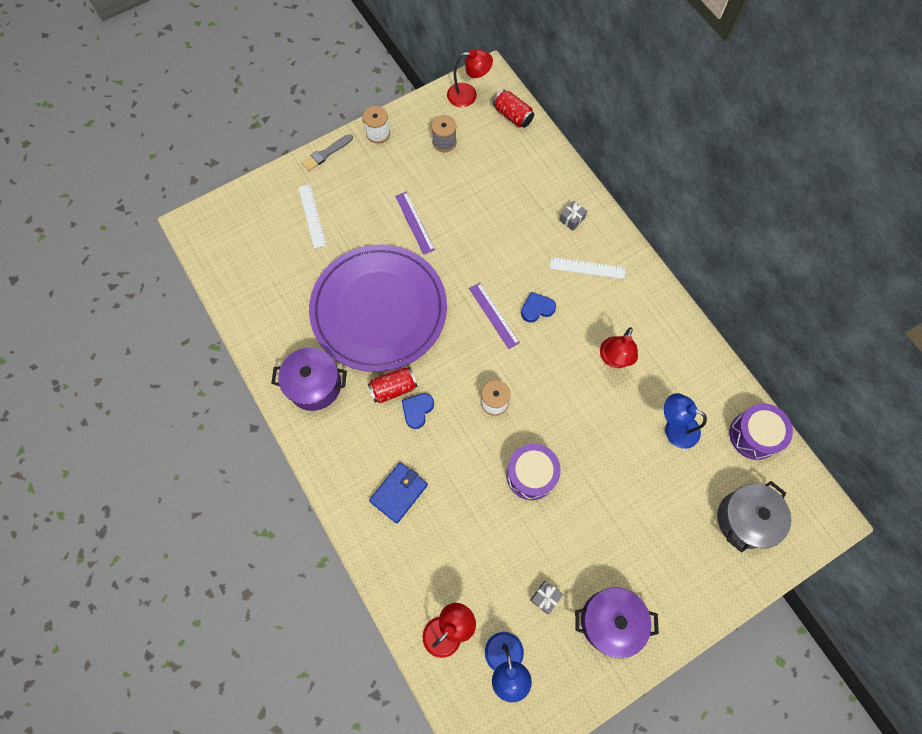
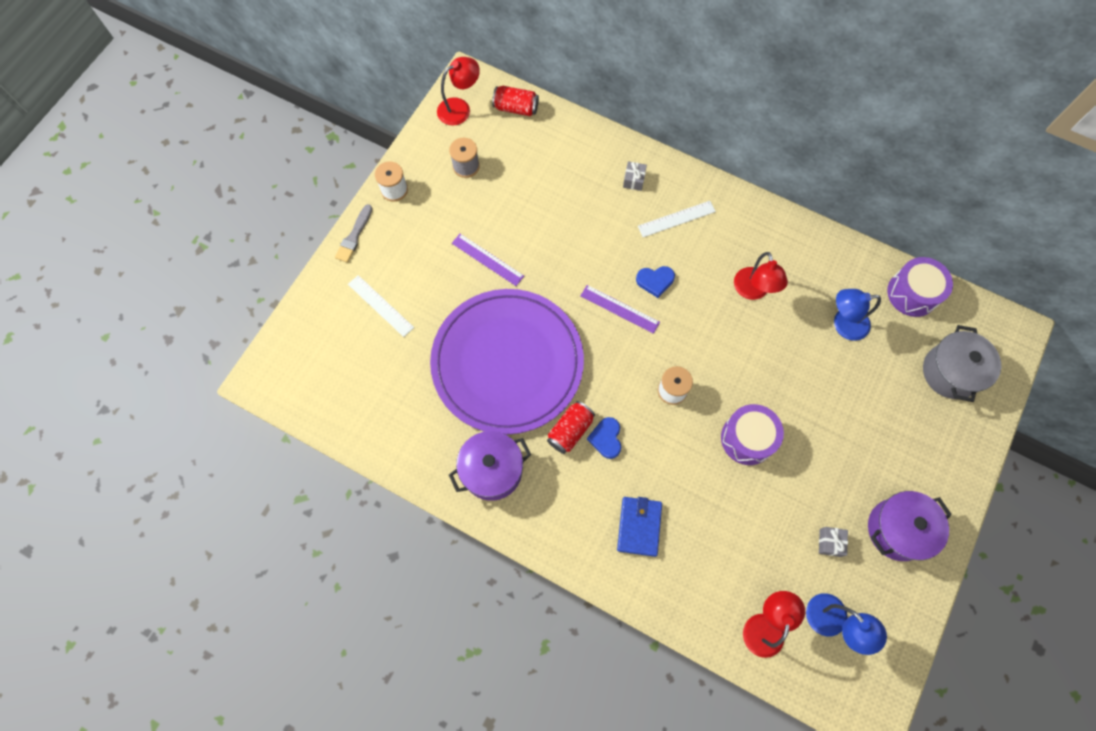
camera: 30 degrees left, 0 degrees up
(537, 308) = (655, 281): blue heart -> blue heart turned 135 degrees counterclockwise

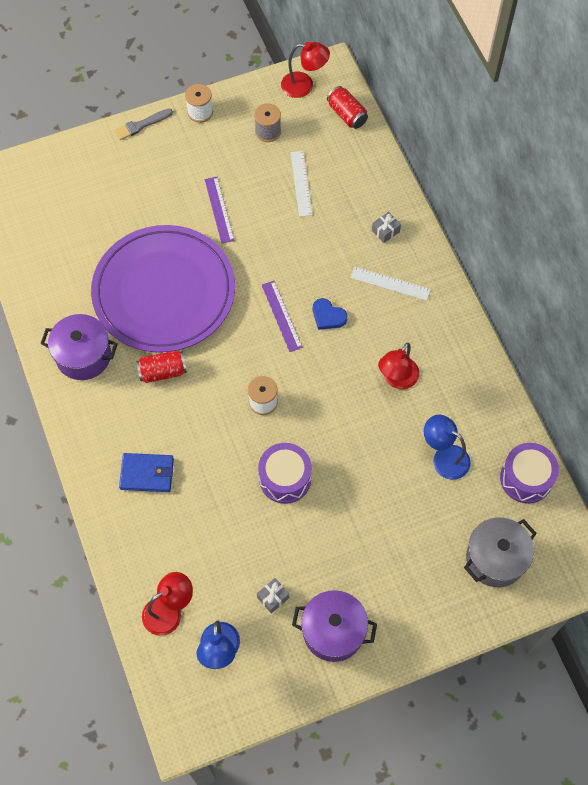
camera: 40 degrees right, 5 degrees down
(380, 306) = (114, 187): white ruler -> white ruler (301, 183)
(606, 438) = (182, 397): blue heart -> none
(639, 526) = (147, 474): blue wallet -> blue wallet turned 45 degrees clockwise

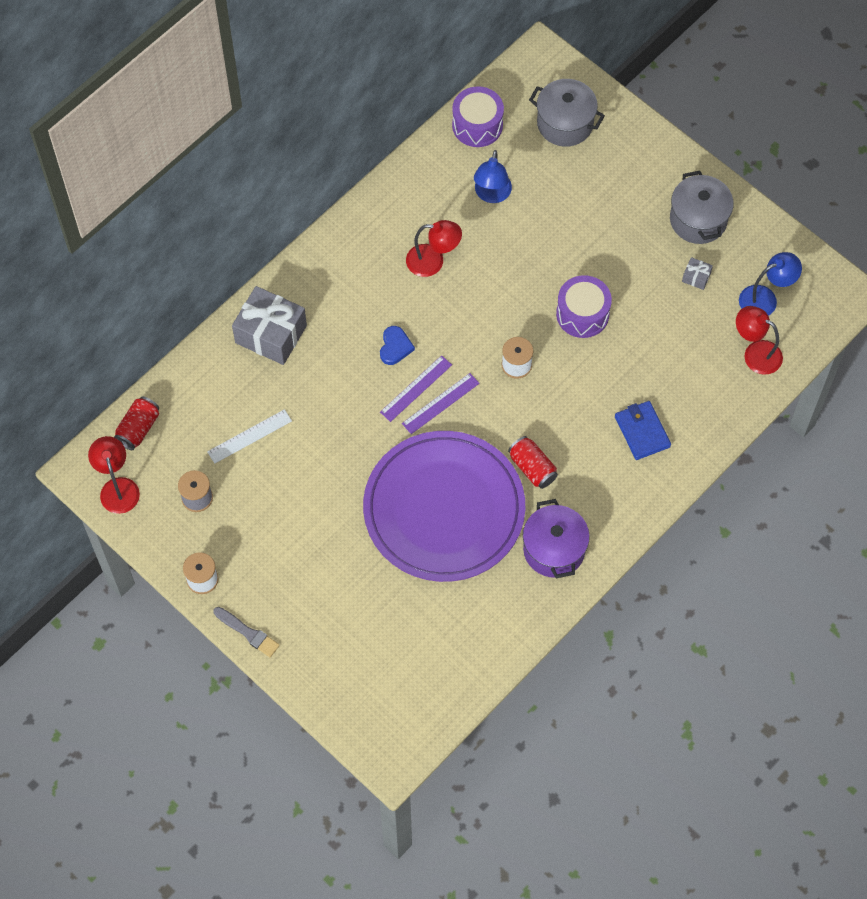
camera: 115 degrees left, 0 degrees up
(219, 209) = (320, 501): purple ruler -> purple ruler (440, 403)
(333, 631) = (698, 220): purple pot -> grey pot
(385, 231) = (271, 334): grey gift -> grey gift, size x2.34
(390, 283) = (330, 307): white ruler -> none

